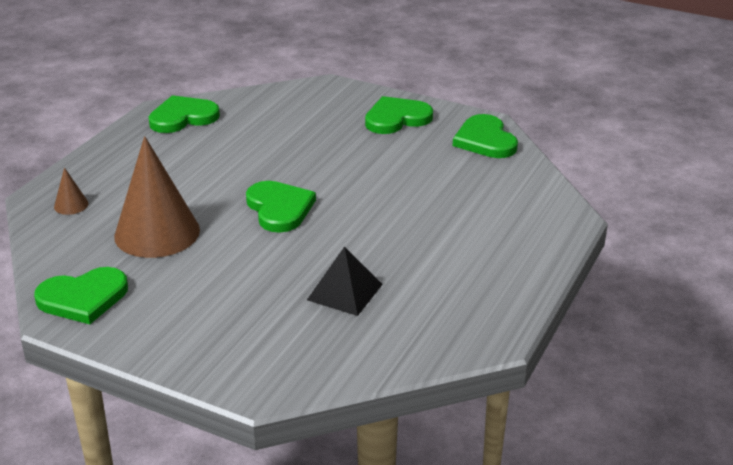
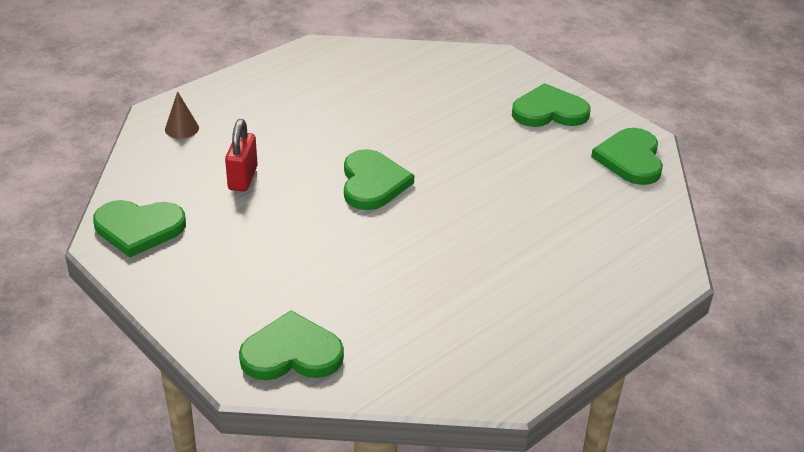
camera: 20 degrees right, 5 degrees up
(157, 233) = (242, 178): brown cone -> red padlock
(183, 117) = (336, 60): green heart -> green heart (291, 353)
(344, 292) = (385, 292): black pyramid -> none

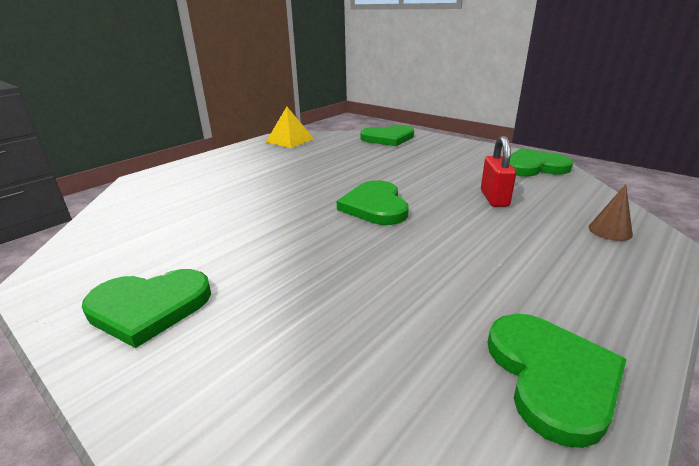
camera: 175 degrees right, 10 degrees down
(476, 373) = (290, 140): none -> yellow pyramid
(630, 159) = (89, 253): green heart -> green heart (551, 376)

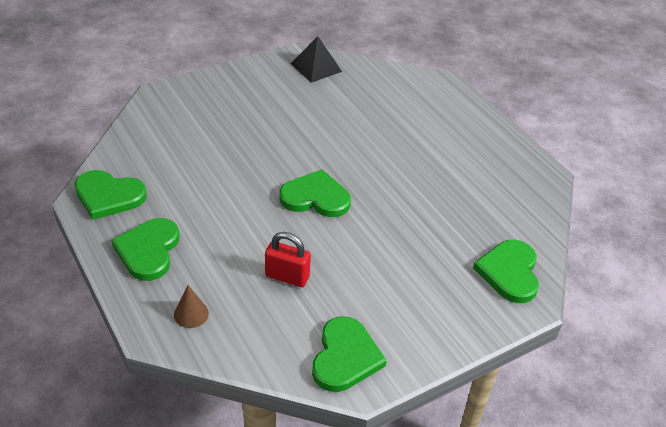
camera: 105 degrees right, 15 degrees up
(89, 257) = (316, 67): none -> black pyramid
(149, 307) = (249, 87): green heart -> green heart (148, 250)
(290, 140) = (530, 185): yellow pyramid -> none

